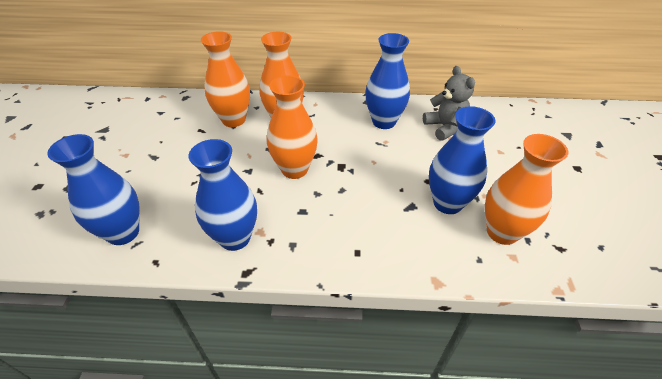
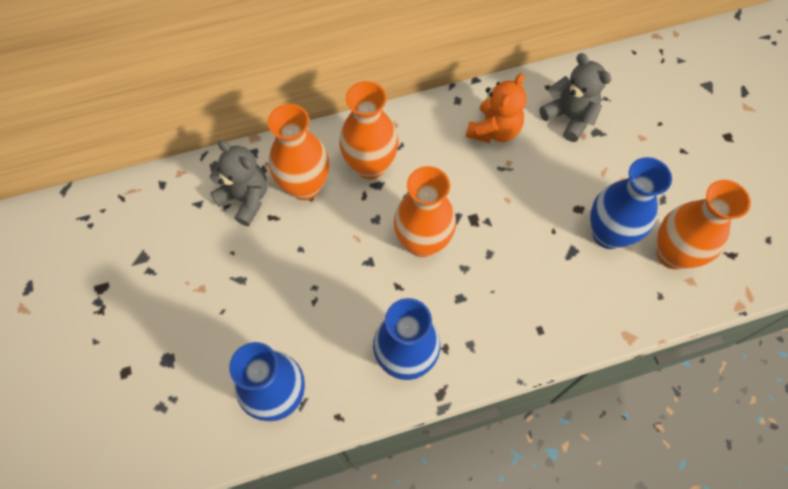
camera: 20 degrees left, 20 degrees up
(191, 117) = (245, 198): none -> grey teddy bear
(384, 122) = (494, 130): blue vase -> orange teddy bear

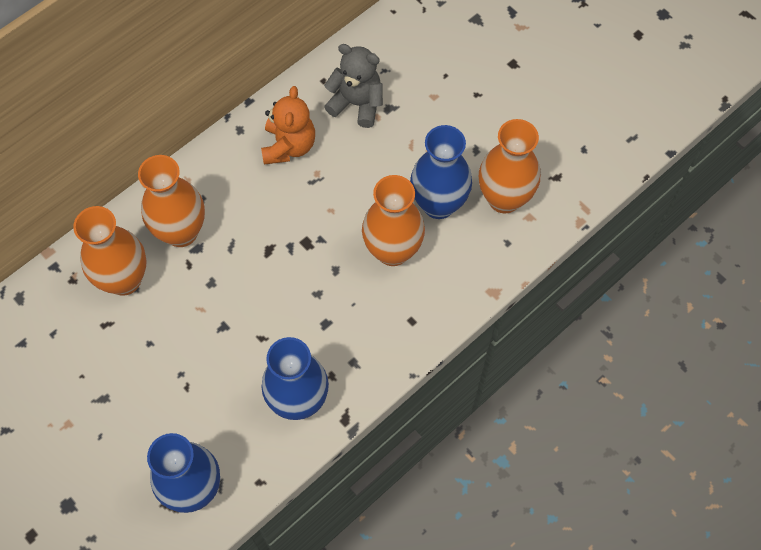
camera: 25 degrees left, 0 degrees up
(245, 198) = (69, 317): grey teddy bear -> none
(422, 242) = (267, 285): orange vase -> orange vase (392, 251)

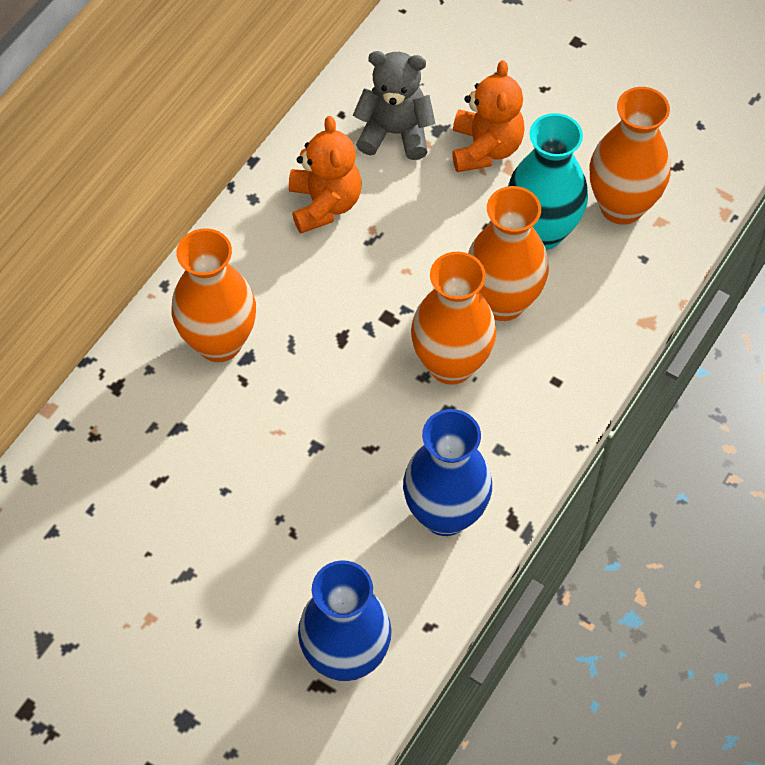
camera: 15 degrees left, 5 degrees down
(124, 279) = (164, 419): orange vase -> orange vase (451, 364)
(418, 130) = (485, 148): none -> orange teddy bear
(438, 204) = (541, 232): blue vase -> turquoise vase

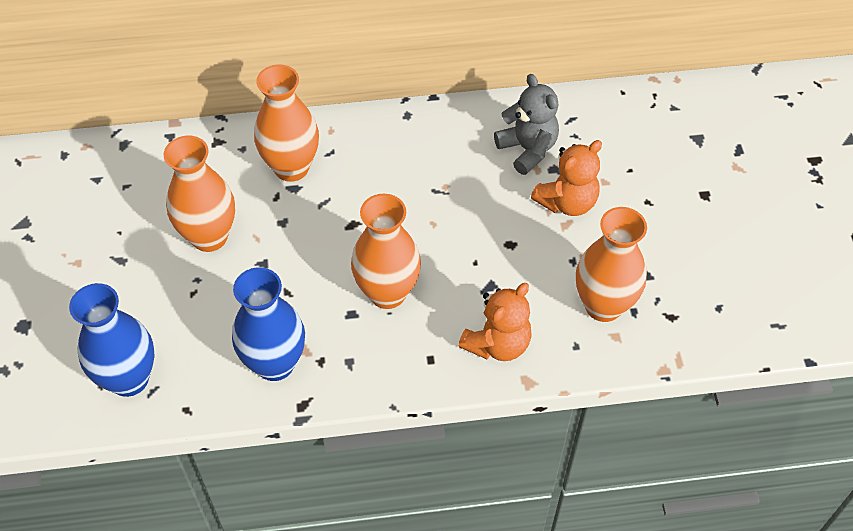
camera: 50 degrees right, 5 degrees down
(324, 204) = (439, 151): orange teddy bear -> orange teddy bear (497, 344)
(502, 302) = (461, 289): orange vase -> orange vase (209, 237)
(541, 232) = (536, 274): turquoise vase -> none

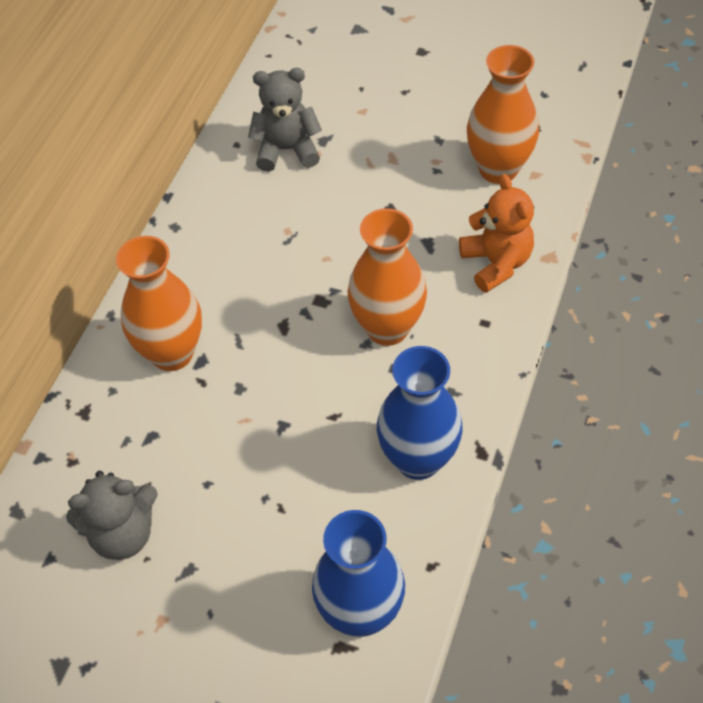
camera: 60 degrees left, 0 degrees up
(132, 210) = (123, 533): none -> grey teddy bear
(209, 237) = (214, 465): orange vase -> none
(567, 202) = (368, 147): orange teddy bear -> none

